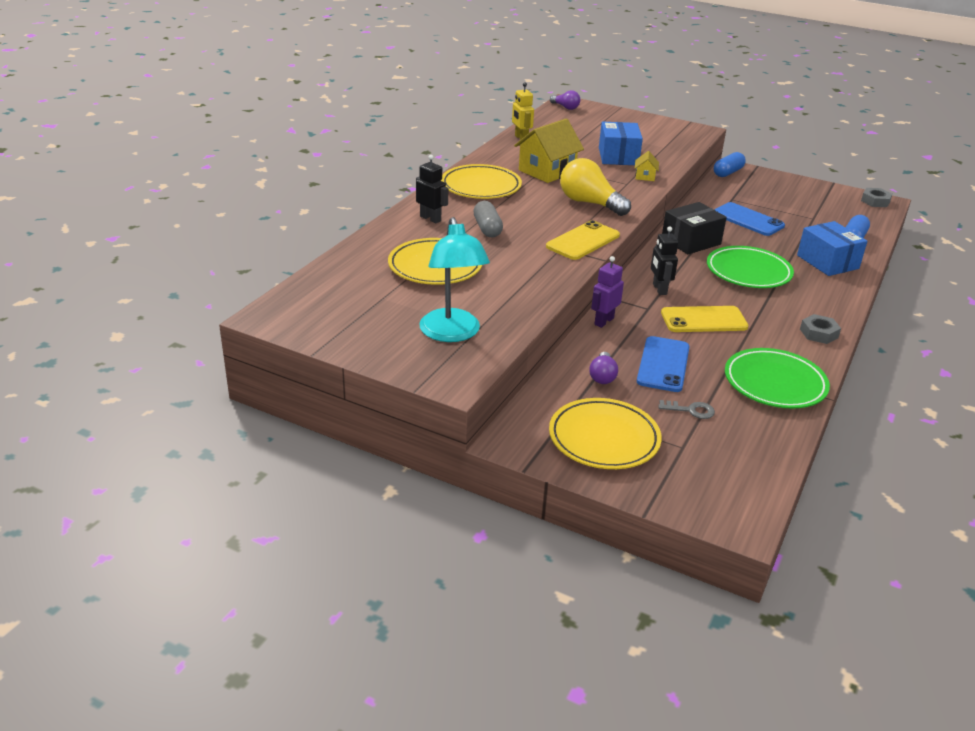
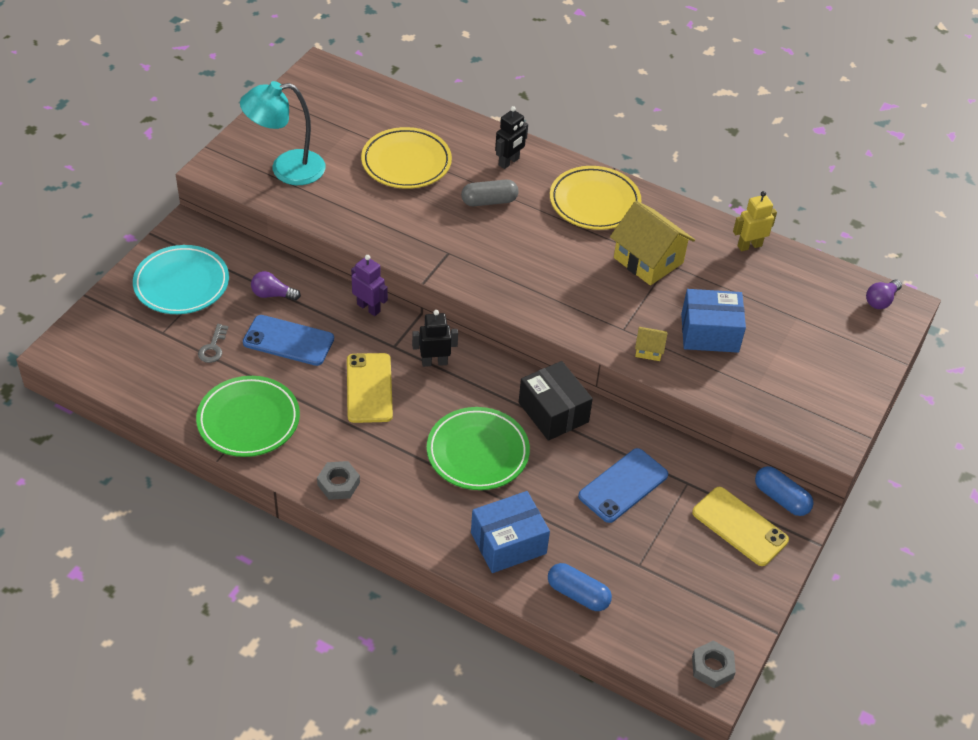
camera: 90 degrees right, 15 degrees up
(583, 241) = (464, 271): yellow phone -> yellow phone (739, 526)
(590, 203) = (561, 288): yellow light bulb -> none
(604, 438) = (181, 284): yellow plate -> turquoise plate

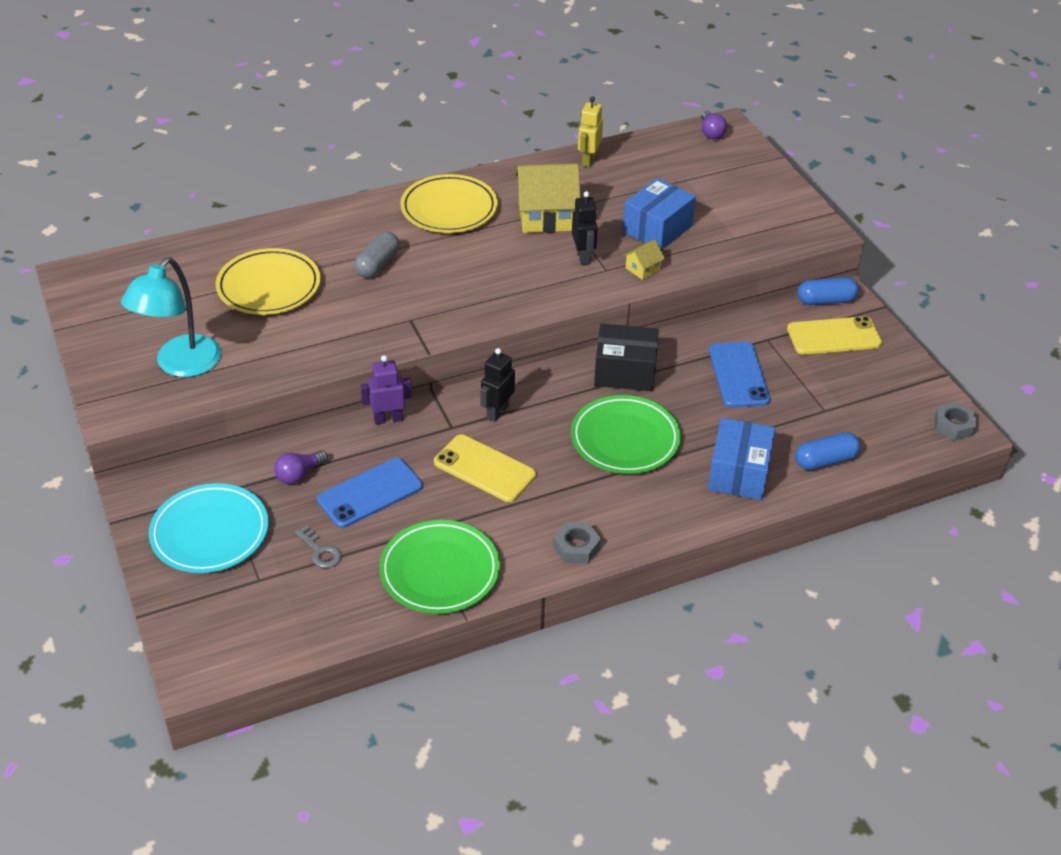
camera: 50 degrees left, 5 degrees down
(509, 162) = (344, 229): black robot -> black robot (583, 256)

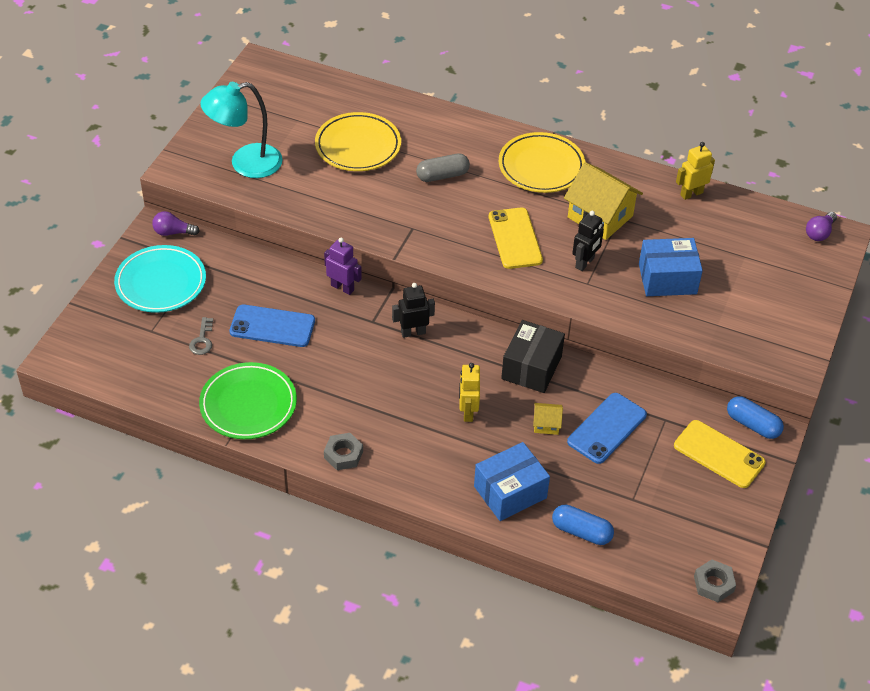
camera: 45 degrees right, 5 degrees up
(299, 474) = (249, 284): purple light bulb -> purple light bulb (173, 232)
(484, 468) = (356, 363): yellow phone -> yellow phone (515, 238)
(625, 372) = (531, 367): black box -> black box turned 60 degrees clockwise
(625, 439) = (467, 412): green plate -> yellow robot
(642, 269) = (614, 300): yellow house -> yellow house (546, 424)

